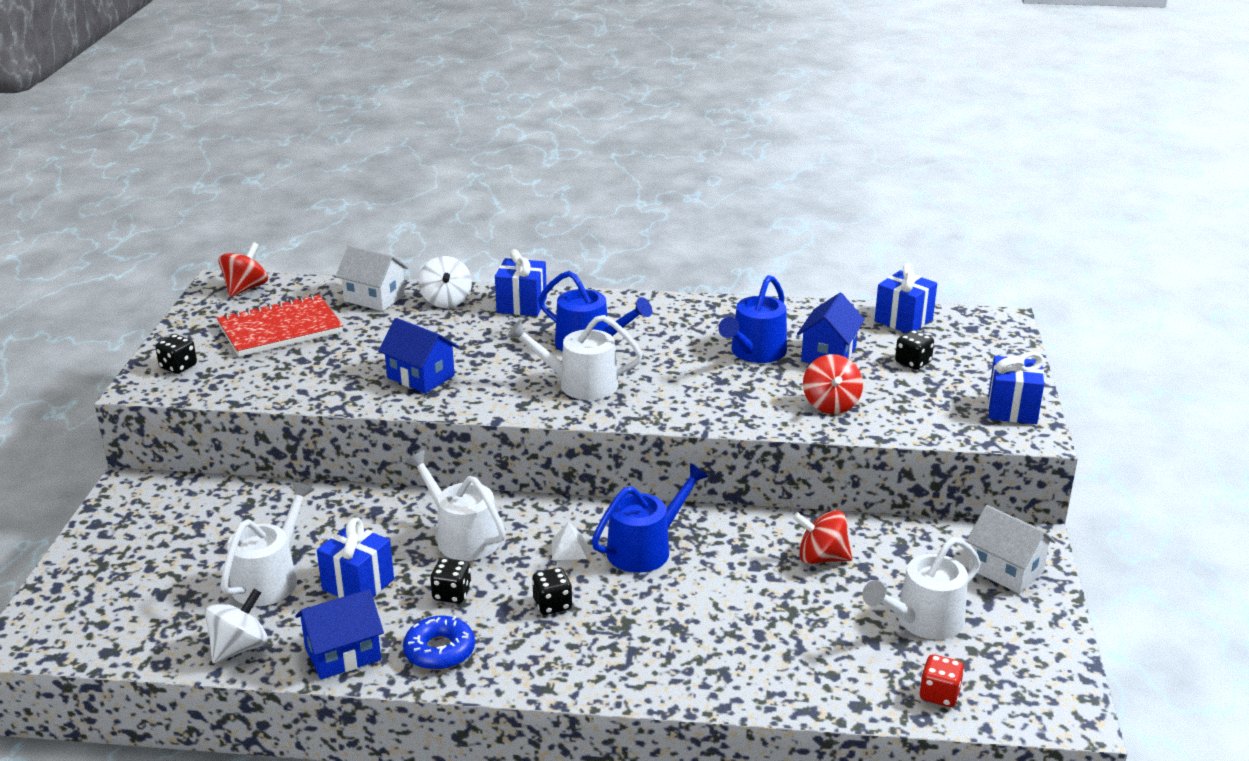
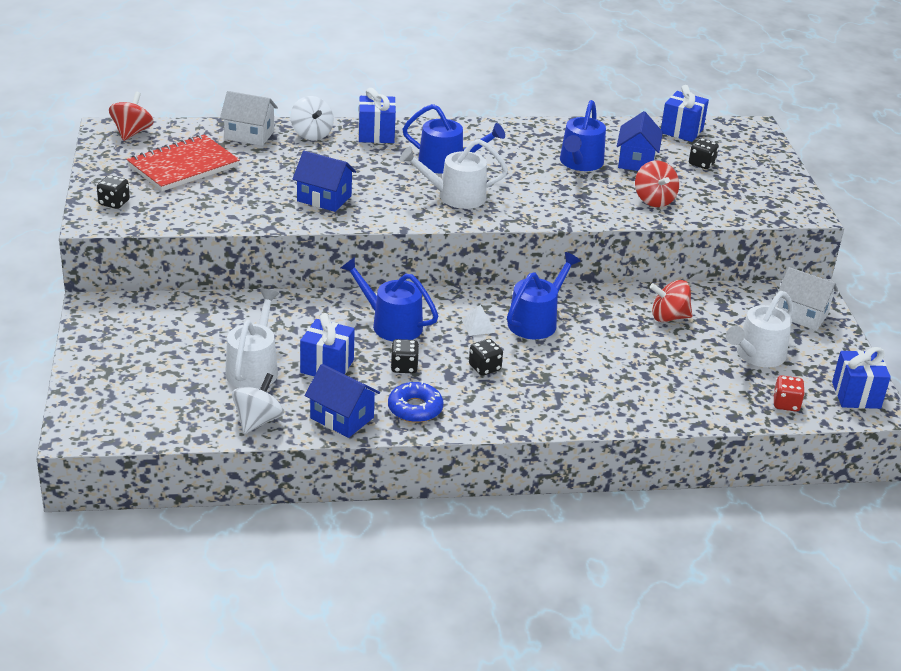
camera: 15 degrees left, 5 degrees up
(343, 654) = (342, 418): blue house -> blue house turned 75 degrees clockwise
(462, 537) = (391, 324): white watering can -> blue watering can
(1012, 409) = (786, 195): blue gift -> blue gift (856, 395)

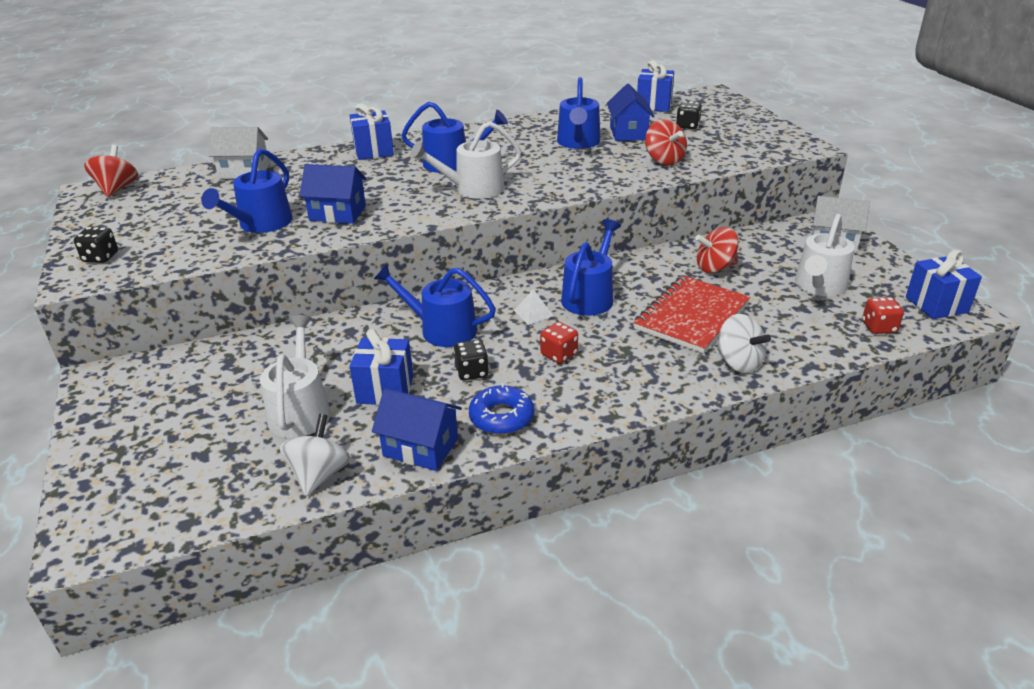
camera: 10 degrees left, 0 degrees up
(183, 166) = (177, 209): red notebook -> red notebook (691, 316)
(254, 196) = (261, 224): none -> blue watering can
(311, 134) = (308, 161): white spinning top -> white spinning top (738, 362)
(484, 368) = (559, 355): black dice -> red dice

